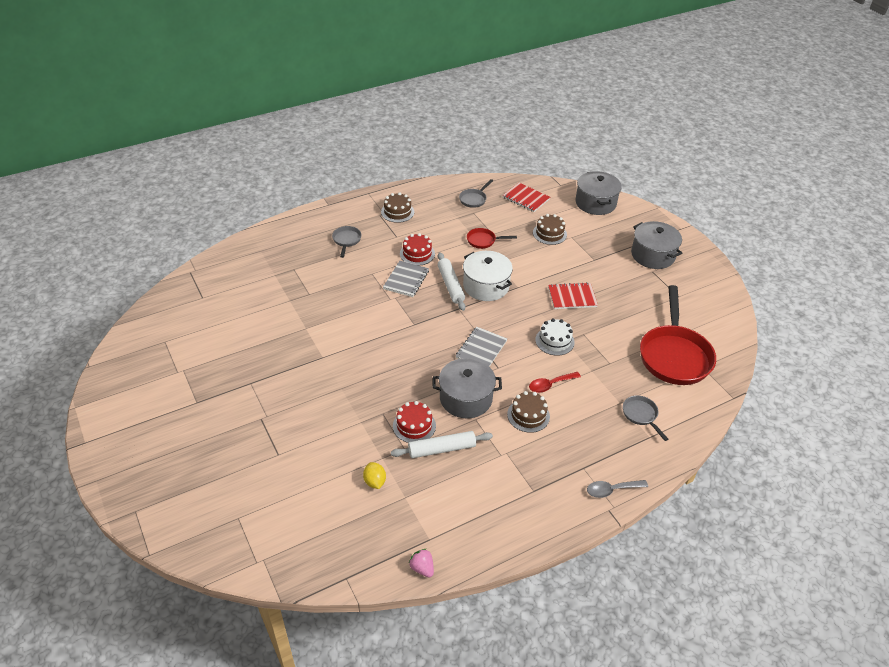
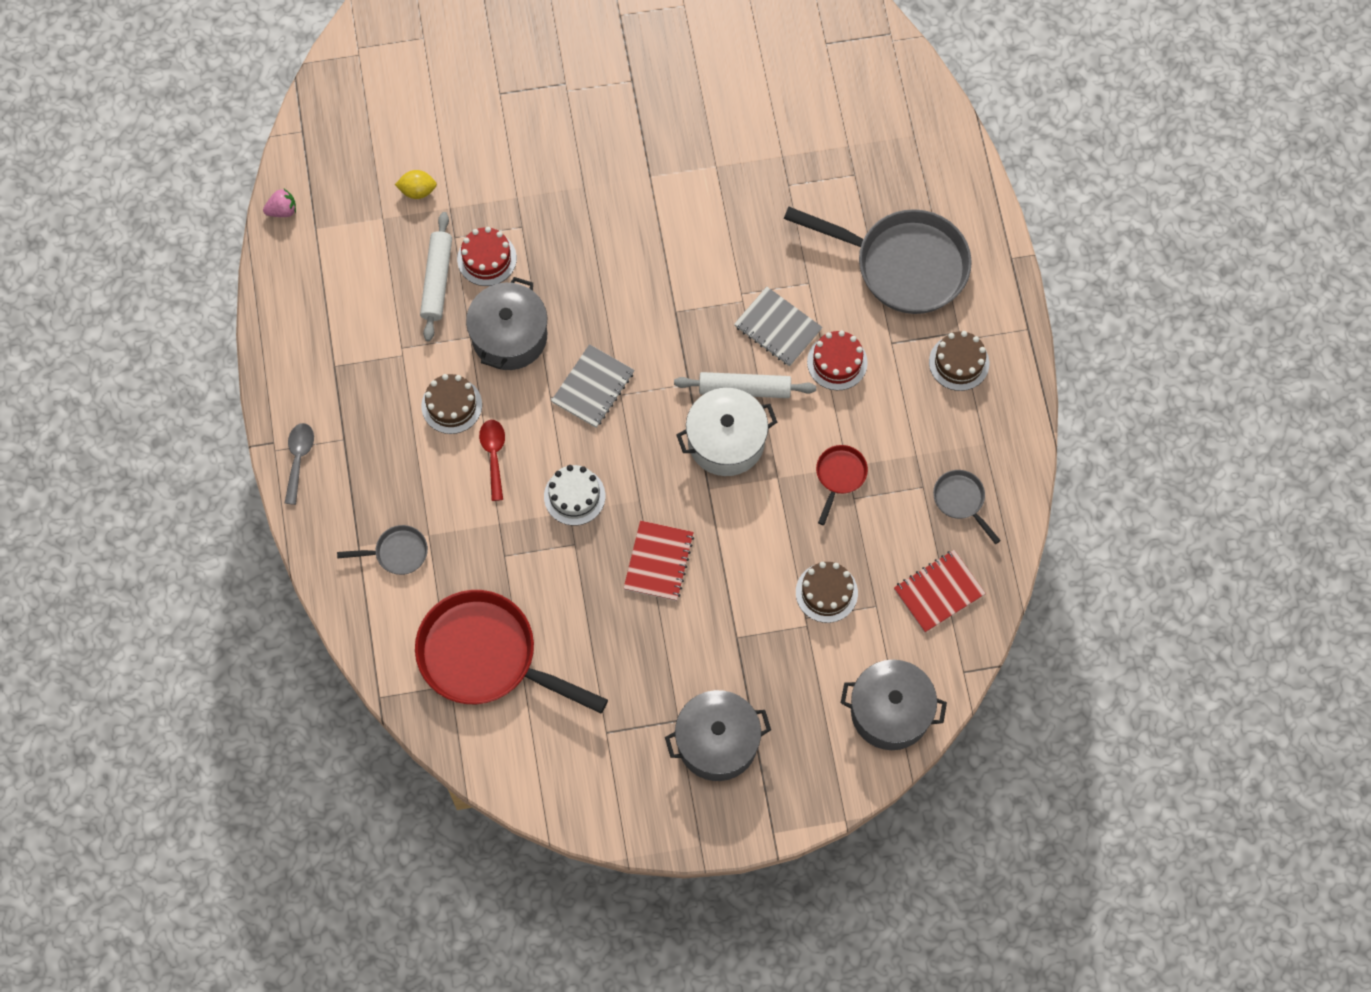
camera: 110 degrees right, 25 degrees up
(346, 240) = (903, 264): grey pan -> grey pan, size x2.24
(481, 349) = (593, 387): grey notebook -> grey notebook turned 75 degrees clockwise

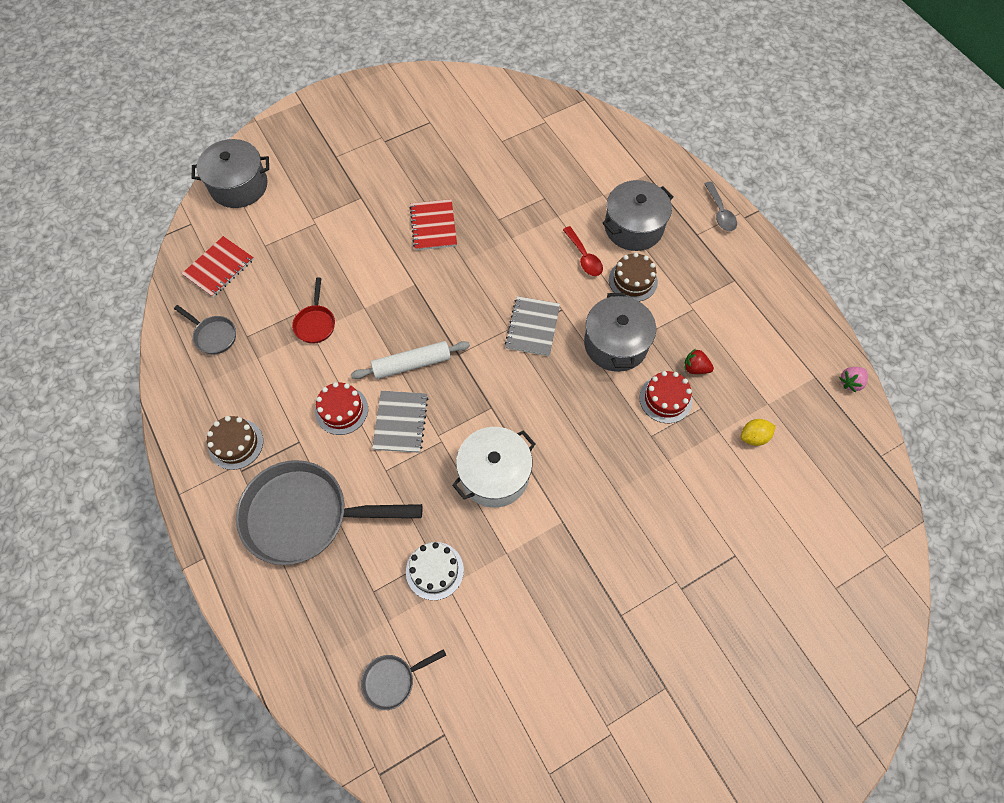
camera: 160 degrees right, 5 degrees down
(397, 553) = (618, 178): grey pan -> grey pan (392, 680)
(437, 280) = (695, 368): white rolling pin -> red strawberry
(486, 657) = (527, 138): red pan -> none
(574, 496) = (512, 249): white cake -> white cake (434, 570)
(717, 742) = (354, 137): grey pot -> grey pot (633, 227)
(726, 441) = (413, 321): white pot -> white pot (494, 475)
(778, 327) = (400, 422): grey notebook -> grey notebook turned 75 degrees clockwise
(826, 592) = (304, 243): brown cake -> none

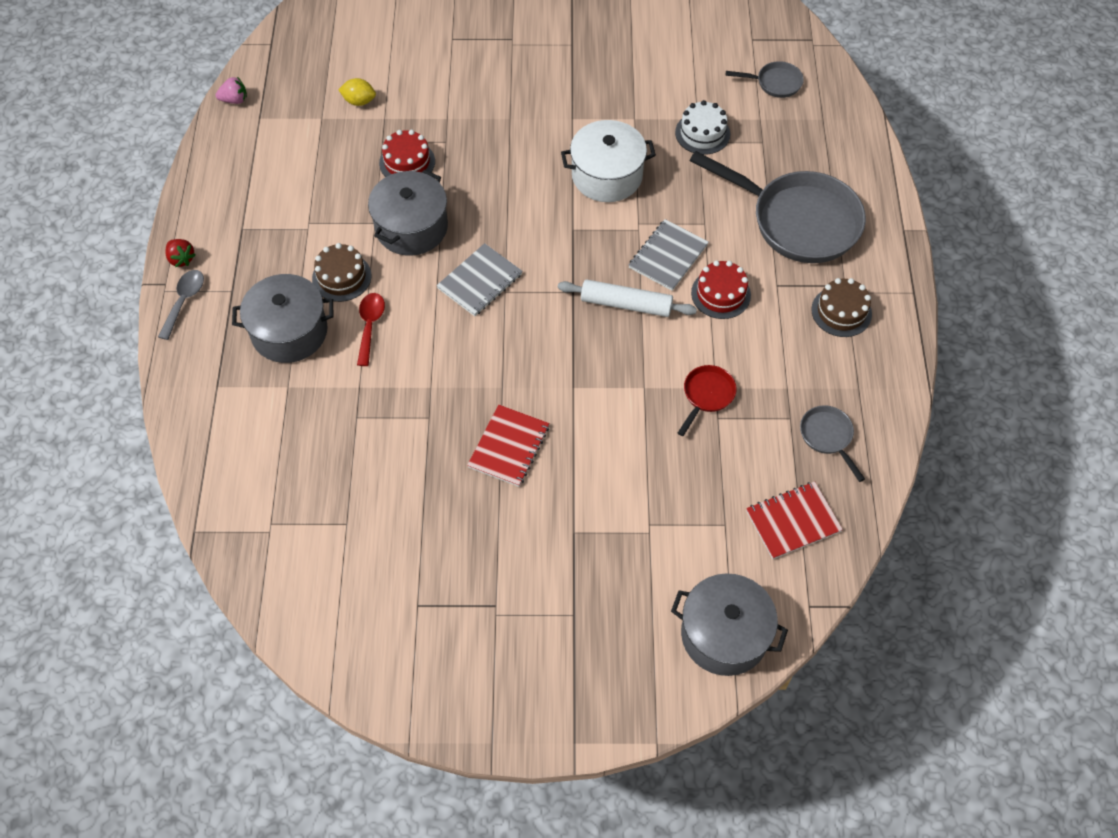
camera: 150 degrees left, 5 degrees down
(695, 368) = (357, 173): red strawberry -> red strawberry (181, 259)

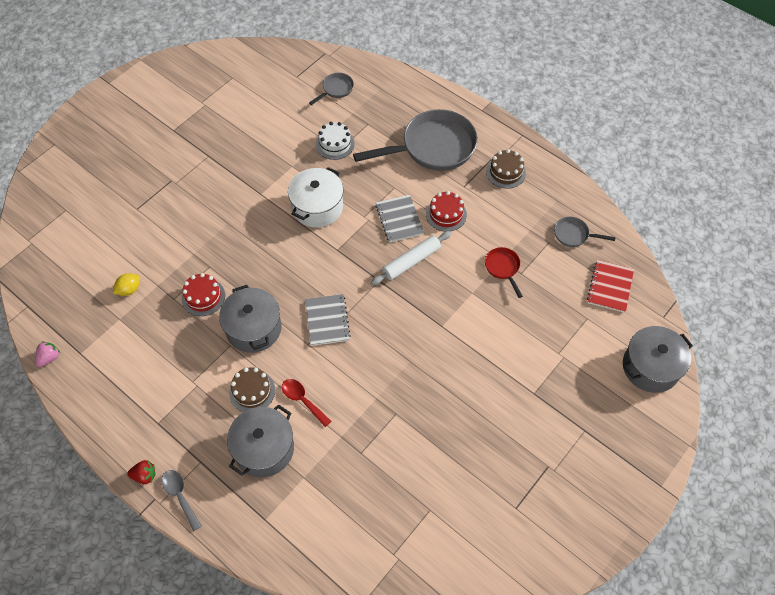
camera: 50 degrees left, 0 degrees up
(509, 447) = (452, 386): red notebook -> none

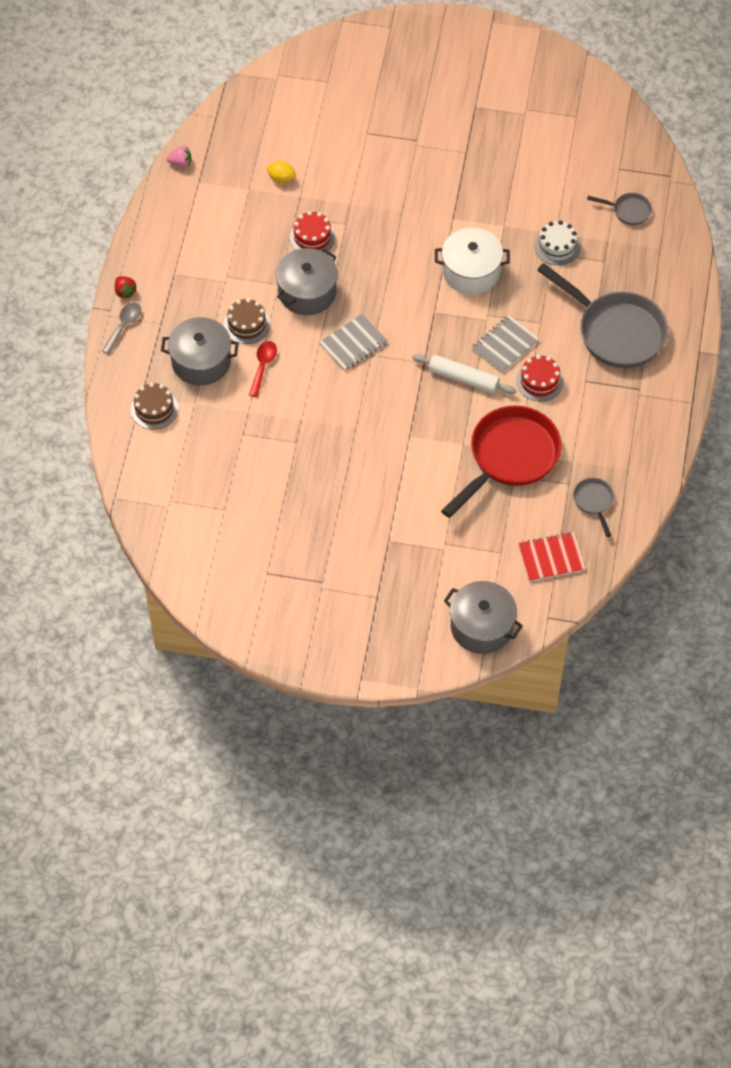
camera: 60 degrees right, 0 degrees up
(503, 268) = (509, 457): red pan -> red pan, size x2.24
(505, 172) = (630, 409): brown cake -> brown cake (154, 409)

